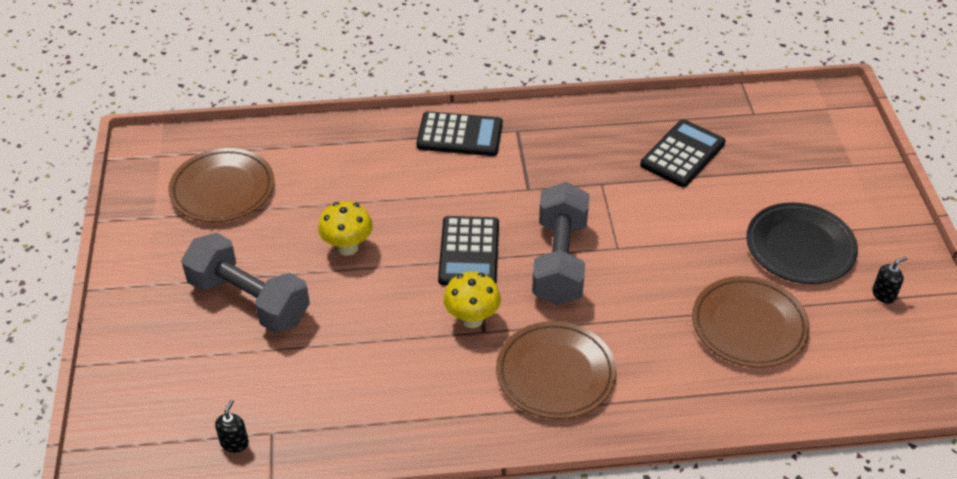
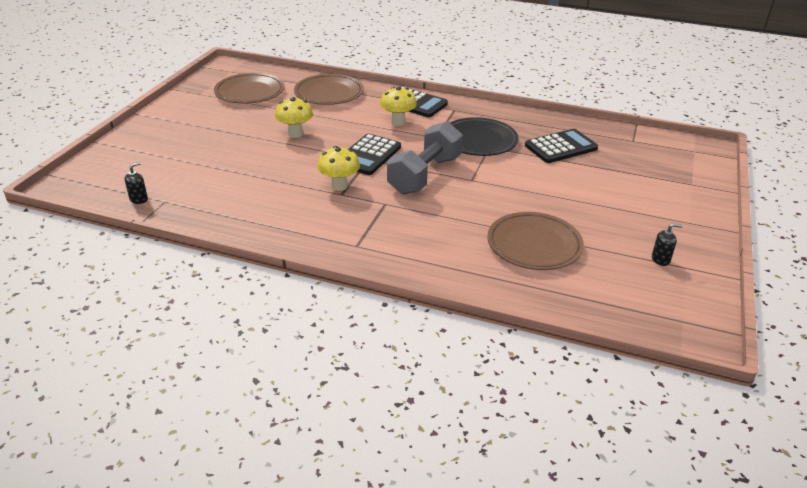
camera: 25 degrees right, 10 degrees down
(249, 300) = (214, 141): grey dumbbell -> none
(463, 178) = (398, 122): none -> yellow mushroom
(555, 374) = (369, 228): brown plate -> brown plate (329, 93)
(800, 247) = (611, 215): black plate -> black plate (479, 141)

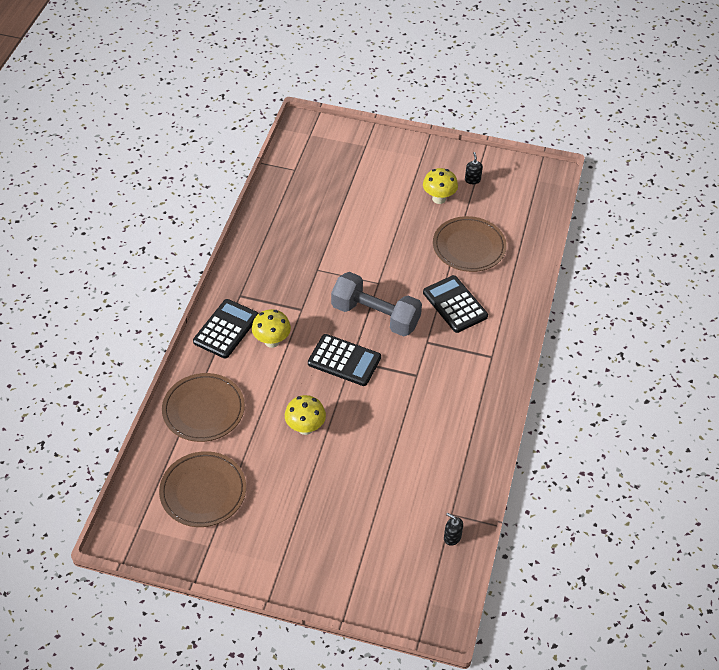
camera: 95 degrees left, 15 degrees up
(339, 186) = (404, 378): yellow mushroom -> yellow mushroom (439, 199)
(479, 141) = (306, 276): black plate -> none
(561, 147) = (312, 219): black calculator -> black calculator (455, 304)

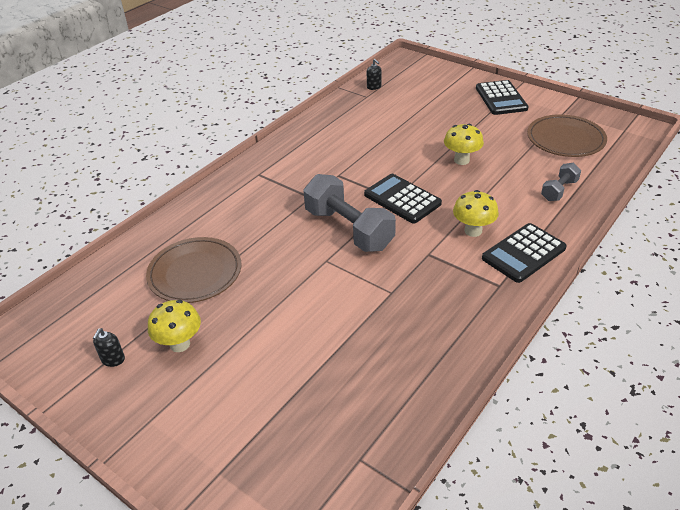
camera: 155 degrees left, 10 degrees down
(203, 410) = (559, 190): brown plate -> grey dumbbell
(455, 304) = (258, 221): black calculator -> black calculator (501, 98)

